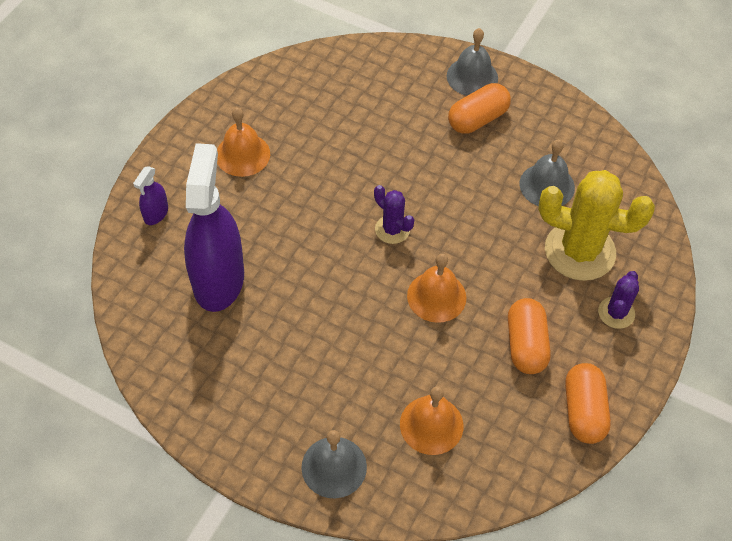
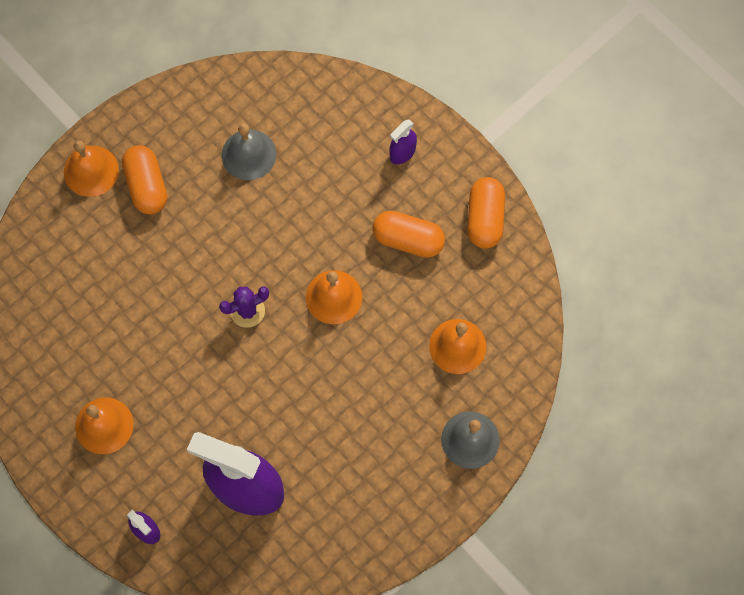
camera: 70 degrees left, 15 degrees up
(472, 77) = (91, 171): grey bell -> orange bell
(579, 251) = (330, 156): yellow cactus -> none
(583, 411) = (485, 218): orange capsule -> orange capsule turned 75 degrees clockwise
(616, 313) = (402, 153): purple cactus -> purple spray bottle

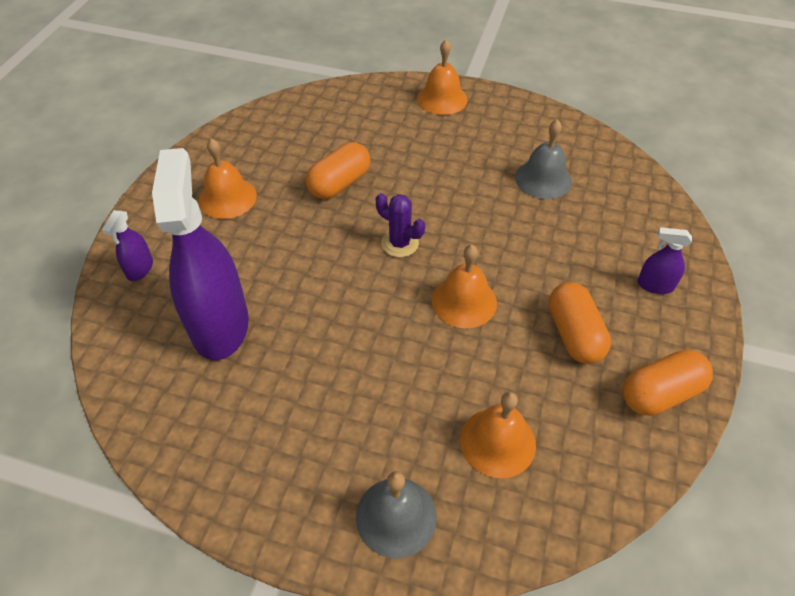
camera: 60 degrees right, 20 degrees down
(147, 186) = (458, 132): orange capsule -> orange capsule (339, 183)

